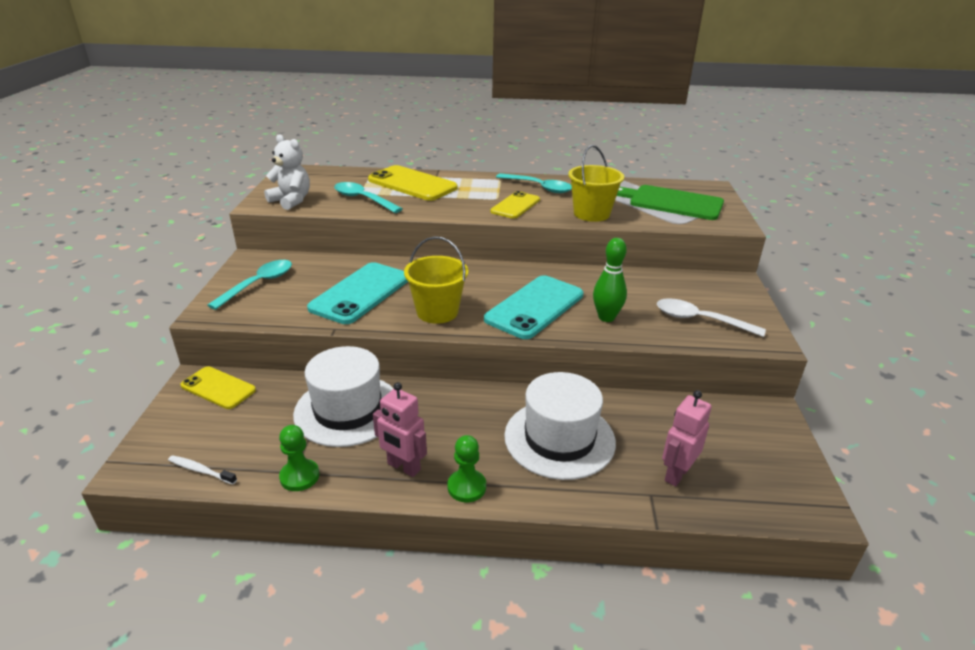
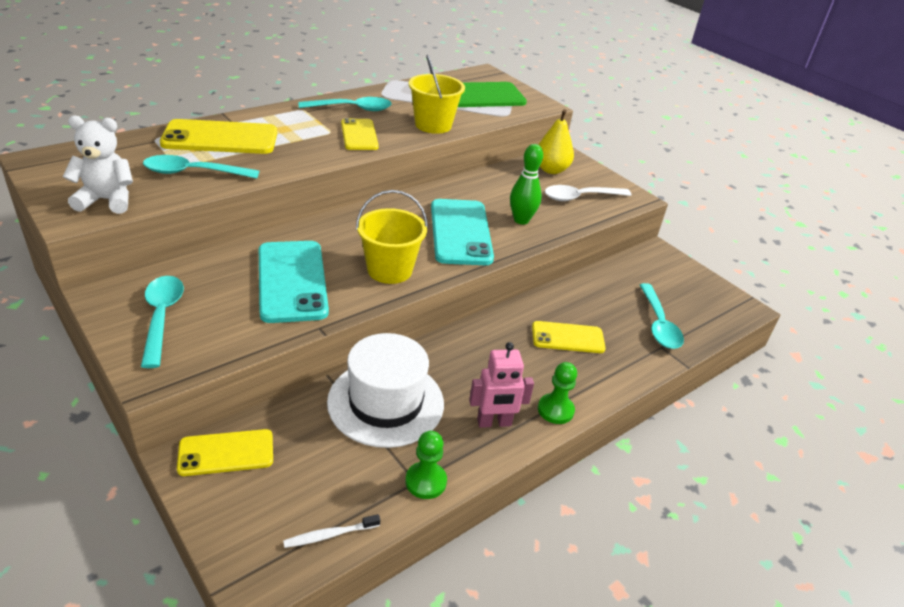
camera: 45 degrees left, 5 degrees up
(559, 438) = (567, 338): white hat -> yellow phone
(676, 474) = (659, 324): pink robot -> turquoise spoon
(701, 288) = (551, 170): none -> yellow pear

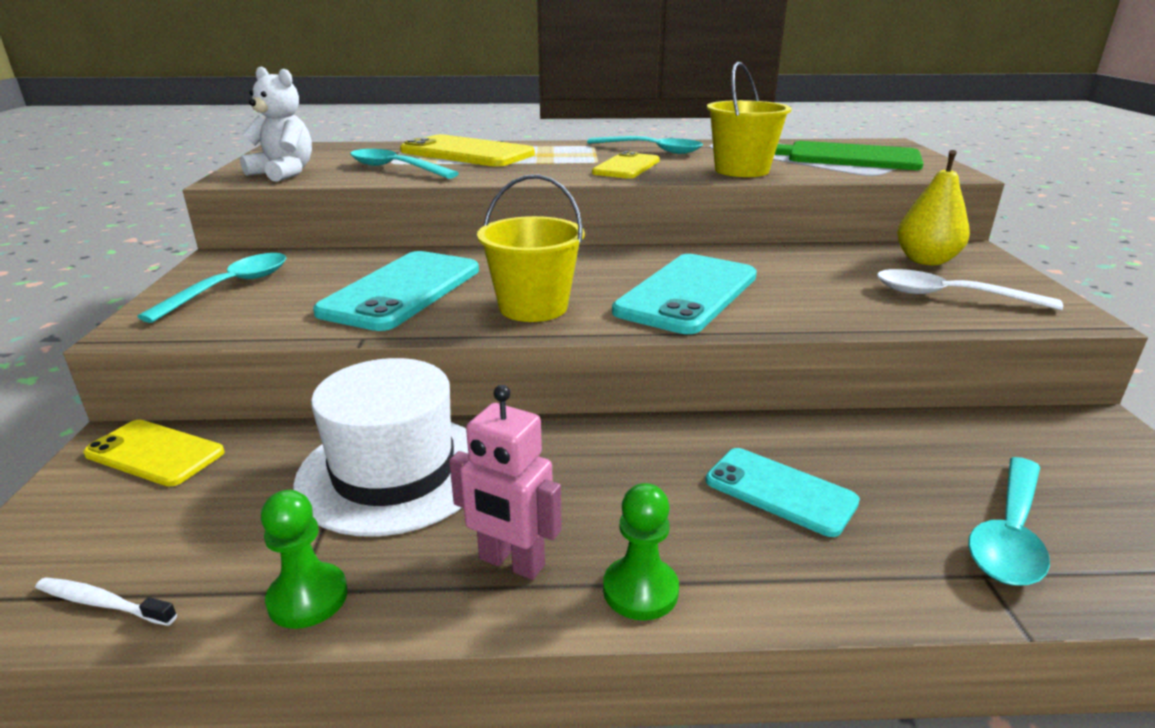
camera: 40 degrees right, 10 degrees down
(521, 220) = (805, 300): green bowling pin -> none
(567, 338) = (780, 491): yellow phone -> turquoise phone

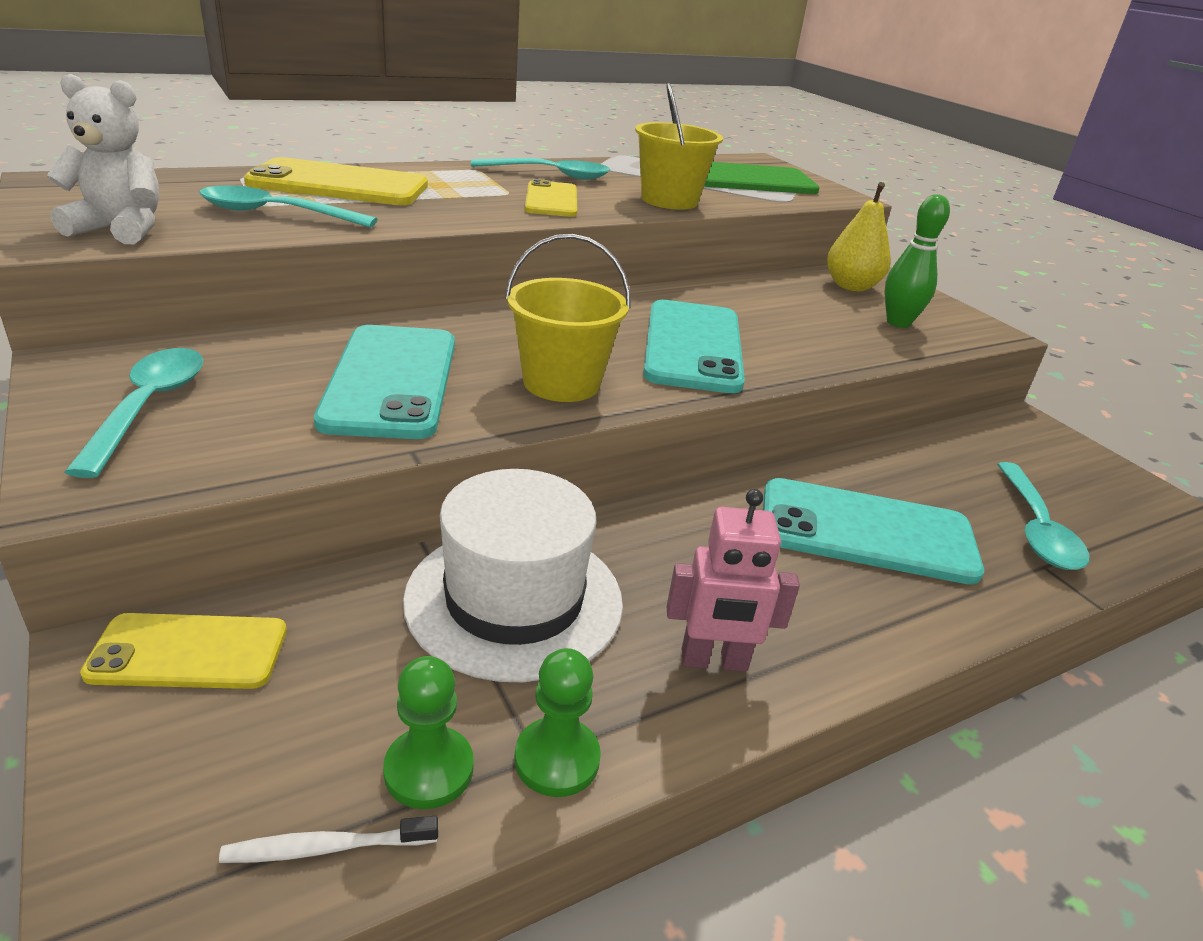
camera: 30 degrees left, 5 degrees up
(640, 590) = (837, 652): green pawn -> green pawn (429, 769)
(780, 491) = (866, 531): turquoise phone -> turquoise phone, size x1.62
(949, 296) = (898, 322): white spoon -> green bowling pin

